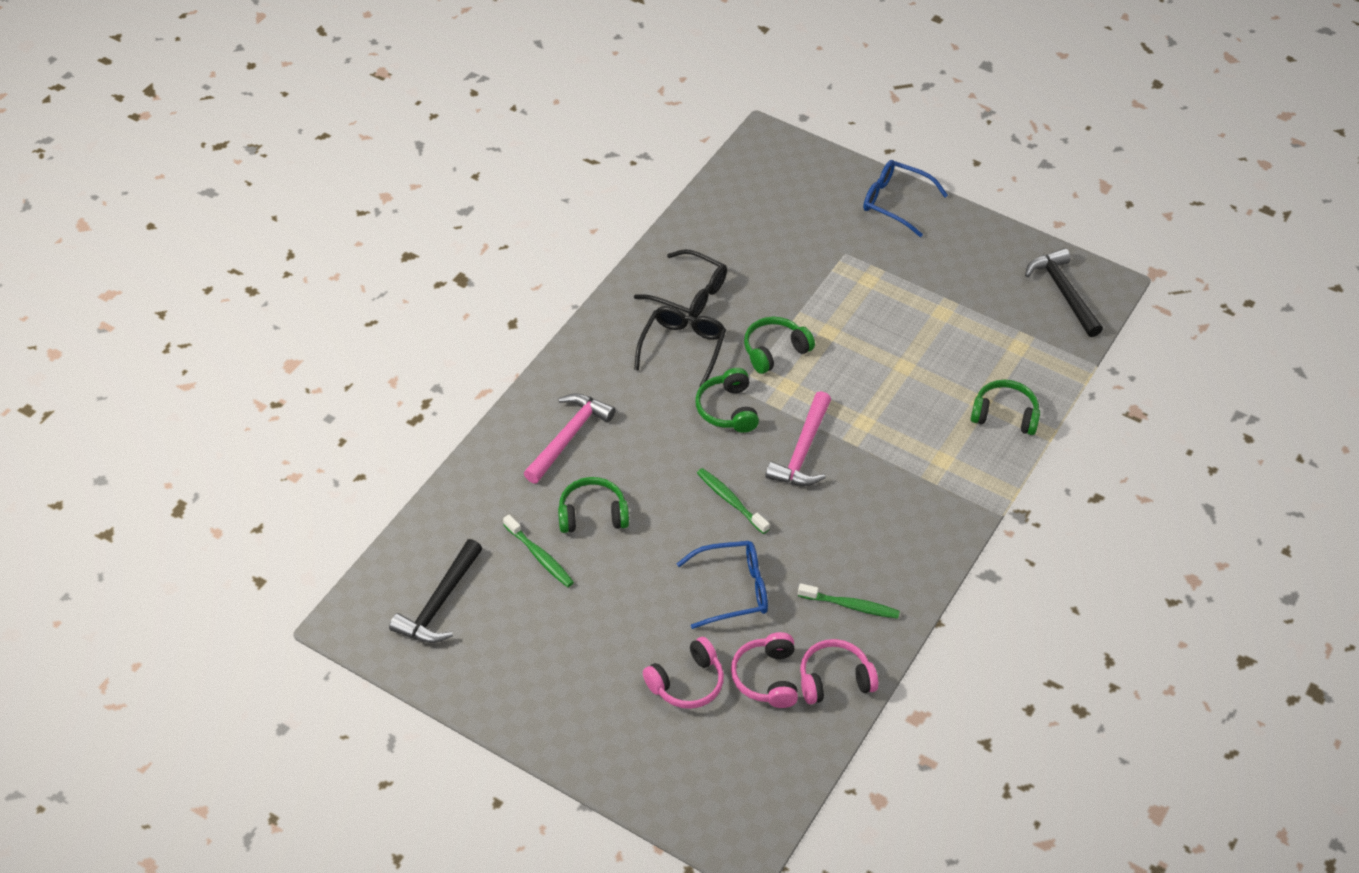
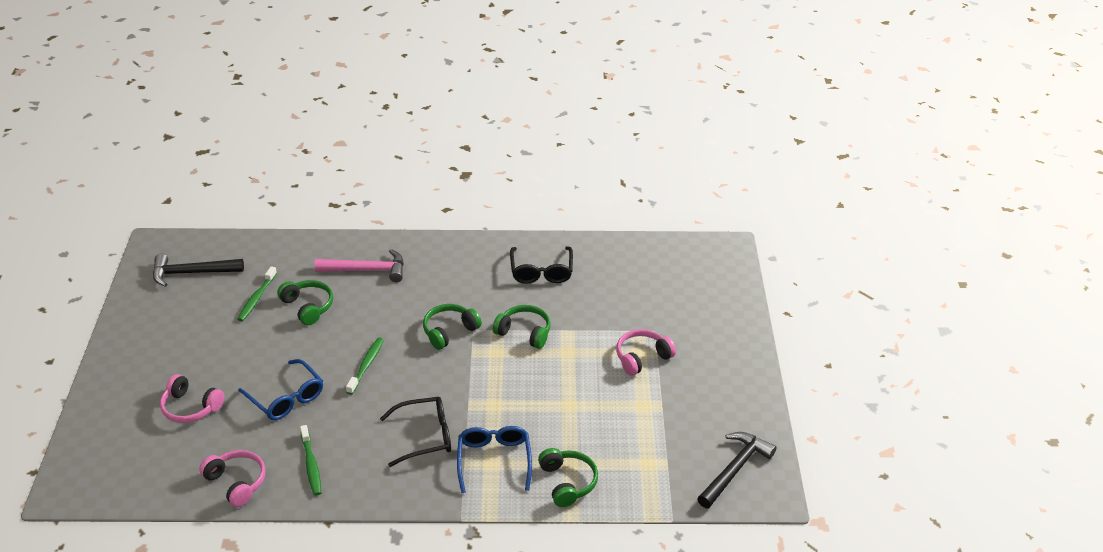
camera: 60 degrees right, 10 degrees down
(682, 348) = (488, 288): black glasses -> black glasses (425, 436)
(766, 677) = (218, 445): pink headphones -> pink headphones (642, 357)
(803, 451) = (440, 383): pink hammer -> none
(895, 202) = (734, 336): blue glasses -> blue glasses (494, 461)

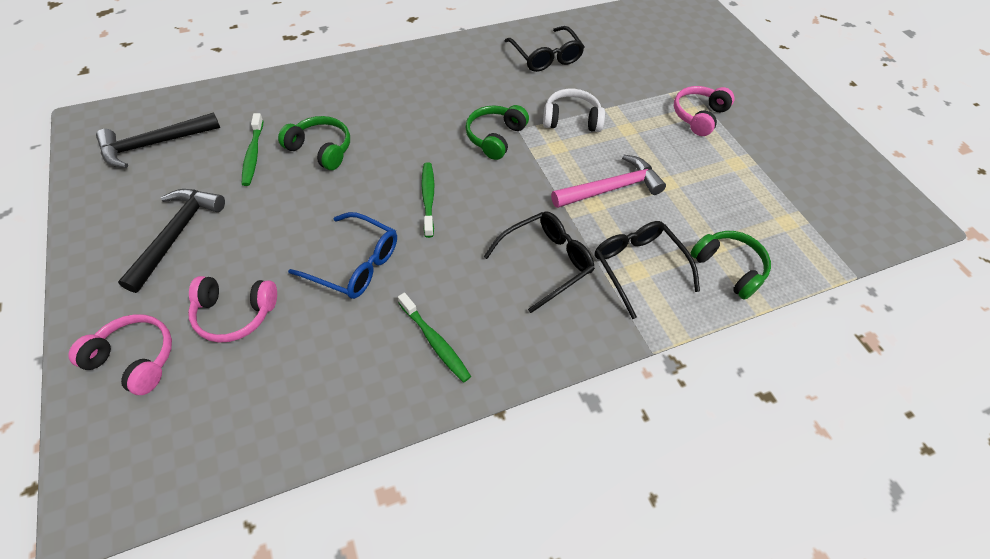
camera: 25 degrees left, 15 degrees up
(237, 482) = (351, 399): pink headphones -> pink headphones (135, 359)
(367, 270) = (365, 94): pink hammer -> pink hammer (611, 188)
(494, 461) = (638, 267): blue glasses -> black glasses
(524, 332) = (571, 119): green headphones -> white headphones
(735, 469) = (865, 203): black hammer -> black hammer (176, 235)

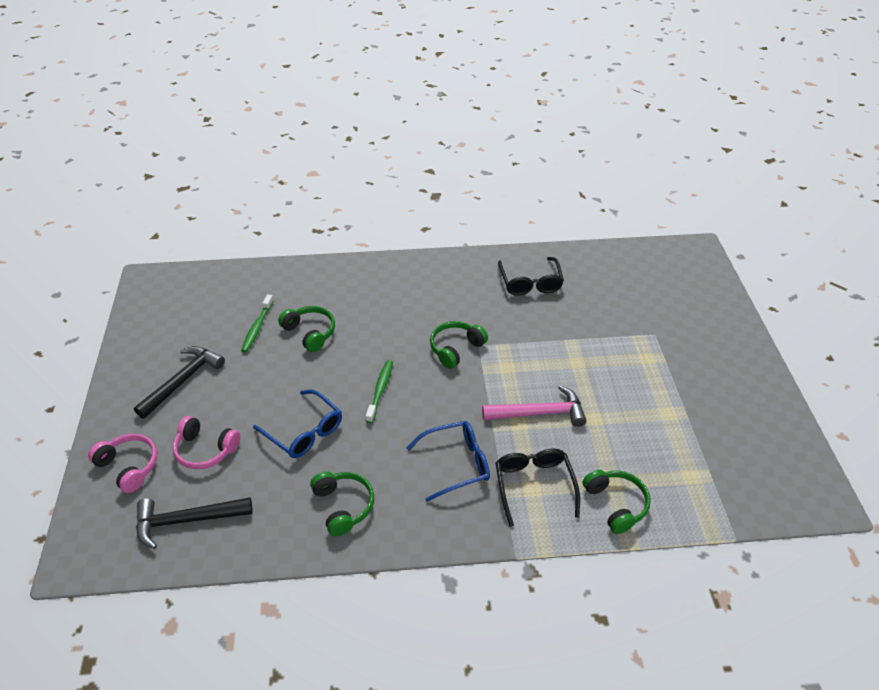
camera: 20 degrees right, 10 degrees down
(155, 144) = (188, 306): black hammer -> black hammer (187, 520)
(435, 341) = (343, 506): green toothbrush -> green headphones
(545, 262) = (456, 464): black glasses -> blue glasses
(571, 119) = (529, 345): white headphones -> none
(698, 116) = (651, 362): pink headphones -> none

